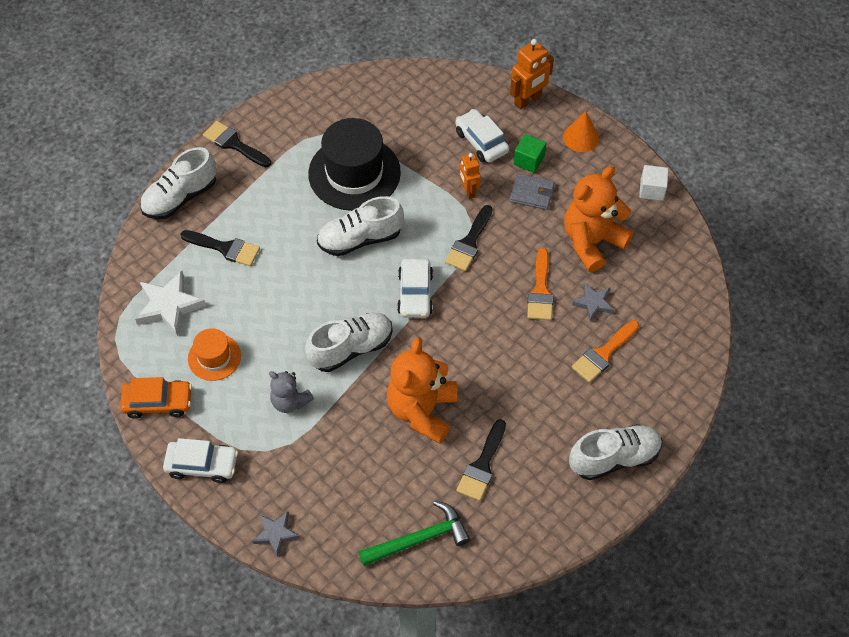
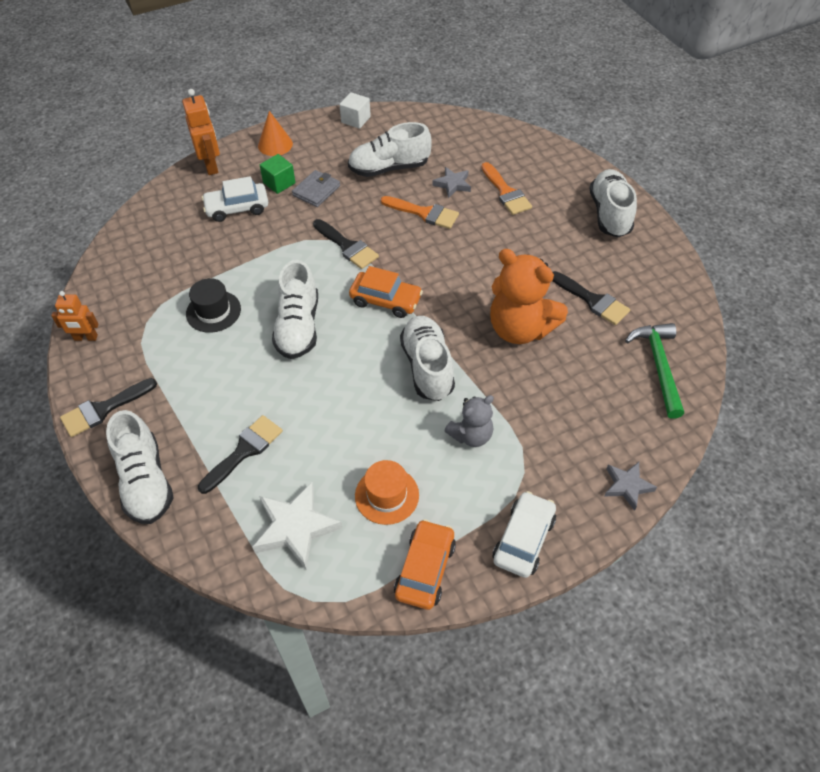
camera: 70 degrees left, 5 degrees down
(354, 173) = (213, 311): black hat -> black hat, size x0.53
(415, 294) = (386, 300): white car -> orange car
(468, 191) = (288, 232): orange robot -> orange robot (85, 338)
(592, 242) = (389, 168): orange teddy bear -> white shoe

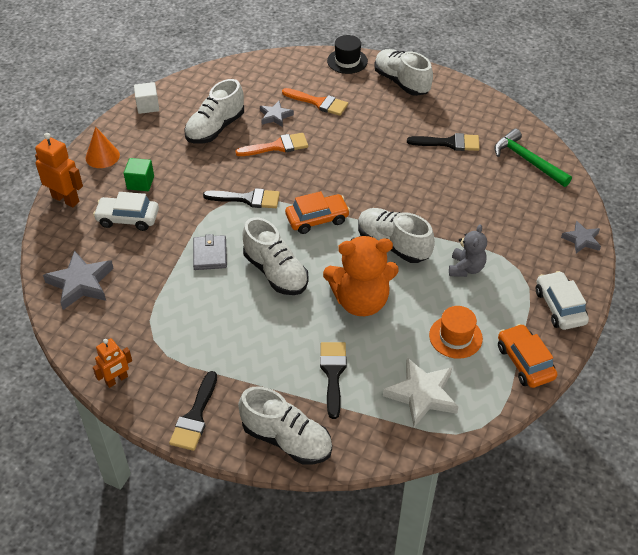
camera: 40 degrees left, 5 degrees down
(147, 241) = (80, 283): none -> grey star
(213, 311) = (198, 300): black hat -> black hat (347, 61)
(237, 208) = (128, 218): white car -> white car turned 60 degrees clockwise
(316, 191) = (177, 173): grey wallet -> grey wallet (210, 254)
(520, 329) = (424, 186): orange teddy bear -> orange teddy bear (360, 301)

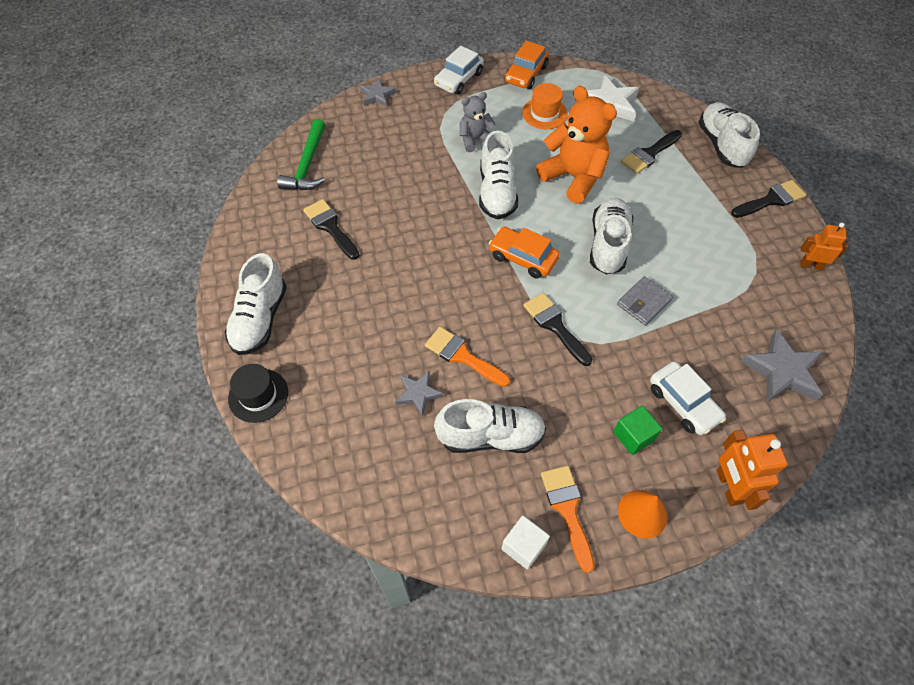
camera: 130 degrees left, 10 degrees up
(319, 103) = (359, 369): orange brush -> orange brush (567, 510)

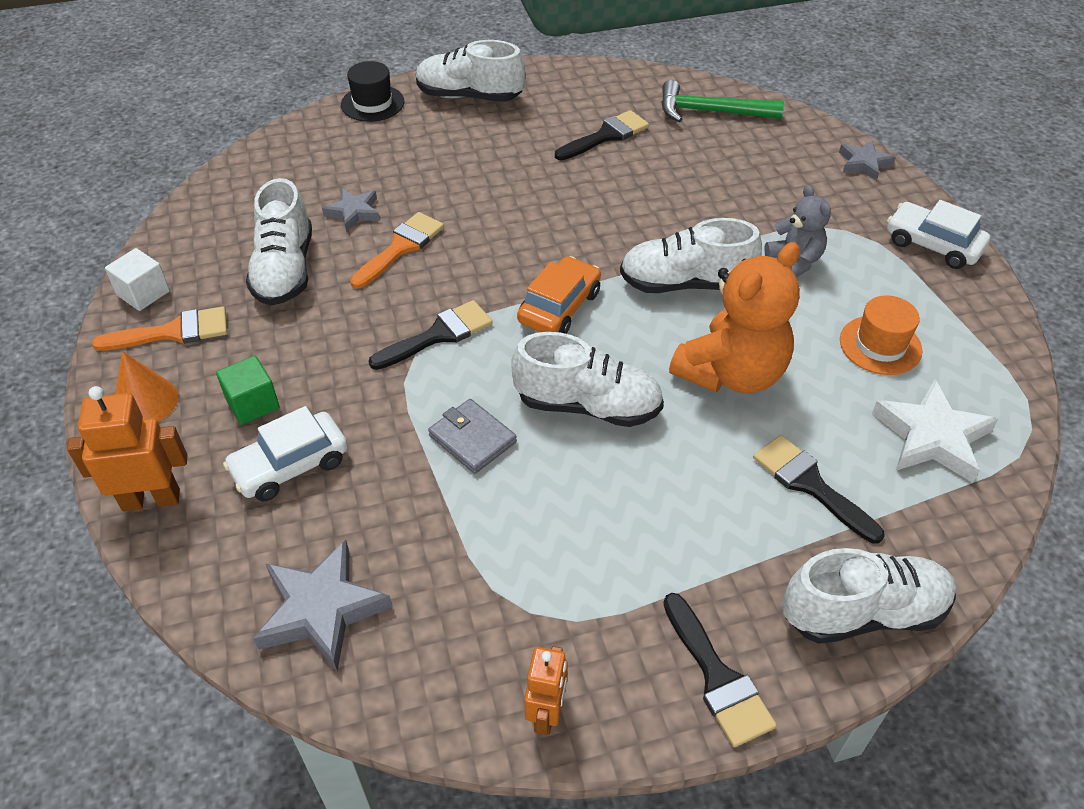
camera: 90 degrees right, 10 degrees down
(526, 74) = (977, 325): orange car -> none

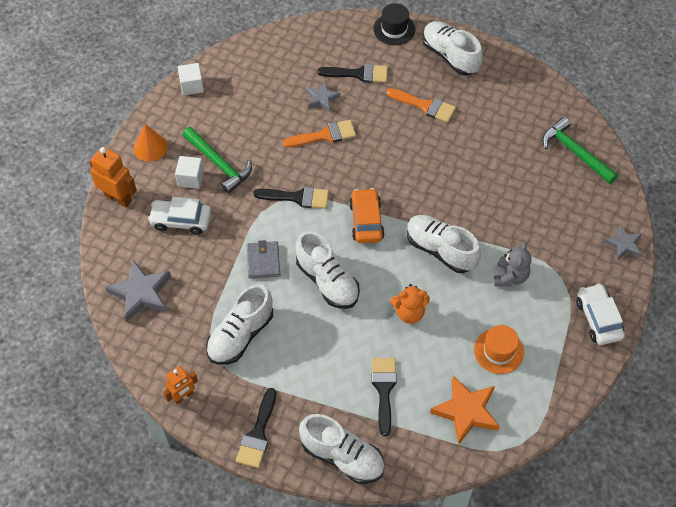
camera: 40 degrees right, 10 degrees up
(173, 332) = (188, 117): orange brush -> orange brush (425, 106)
(252, 403) = (190, 178): green cube -> white cube
(280, 360) = (219, 164): none -> green hammer
(285, 270) = (261, 113): white shoe -> white shoe (240, 335)
(559, 307) = (366, 221): orange car -> orange car turned 75 degrees counterclockwise
(606, 136) = (497, 131): black brush -> black brush (358, 74)
(731, 373) = (409, 313): orange teddy bear -> orange teddy bear, size x0.56
(931, 437) = (466, 411): white star -> orange star

